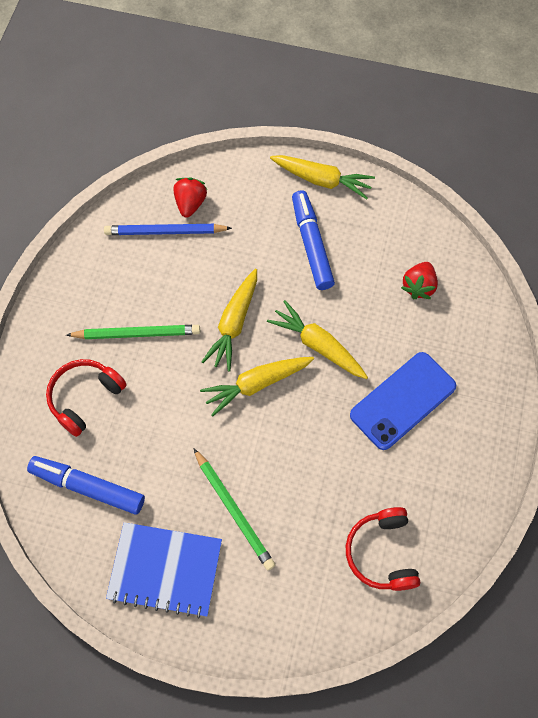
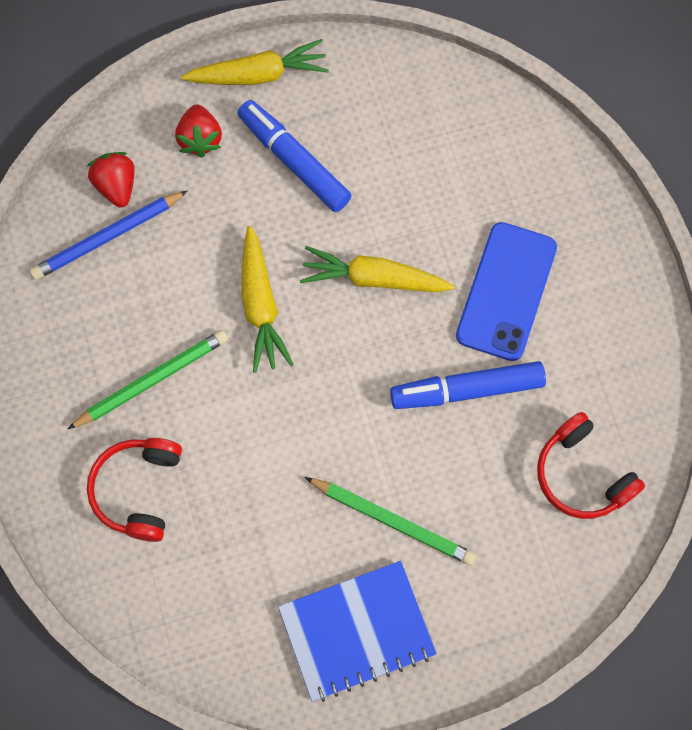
camera: 30 degrees left, 5 degrees up
(88, 487) = (209, 590): blue marker -> blue marker (467, 389)
(257, 384) = (331, 363): yellow carrot -> none
(418, 286) = (447, 147): red strawberry -> red strawberry (200, 139)

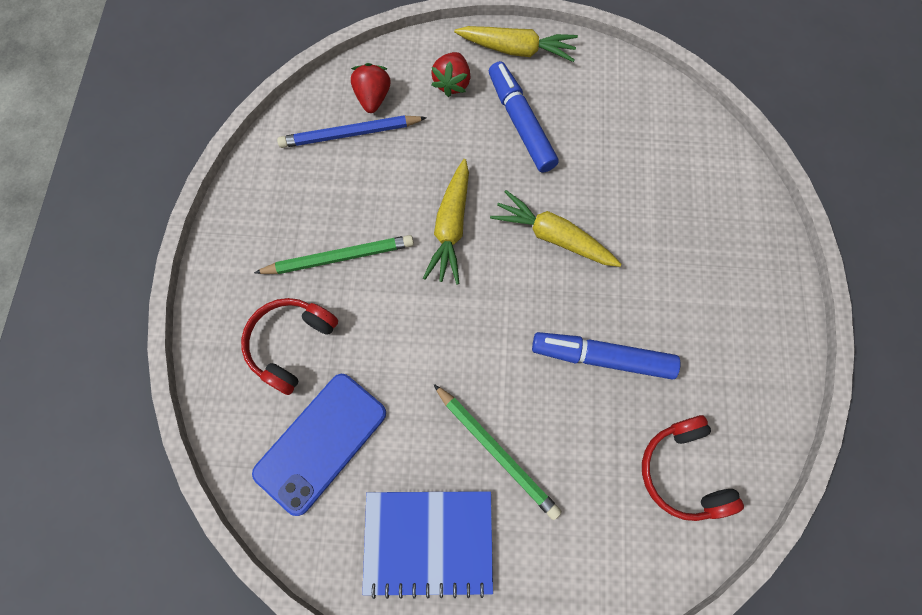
camera: 20 degrees right, 0 degrees up
(506, 291) = (664, 285): blue phone -> blue phone (321, 442)

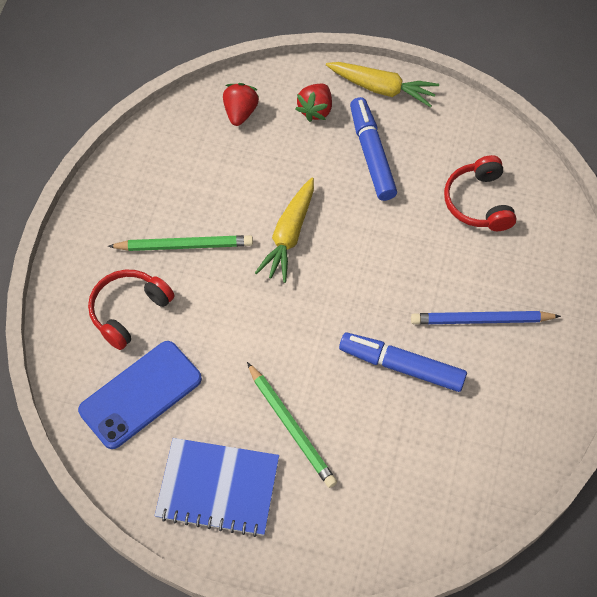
camera: 10 degrees right, 10 degrees down
(350, 134) = (213, 141): blue pencil -> blue pencil (481, 320)
(553, 237) = (380, 257): yellow carrot -> none
(682, 471) = (452, 470): red headphones -> red headphones (478, 202)

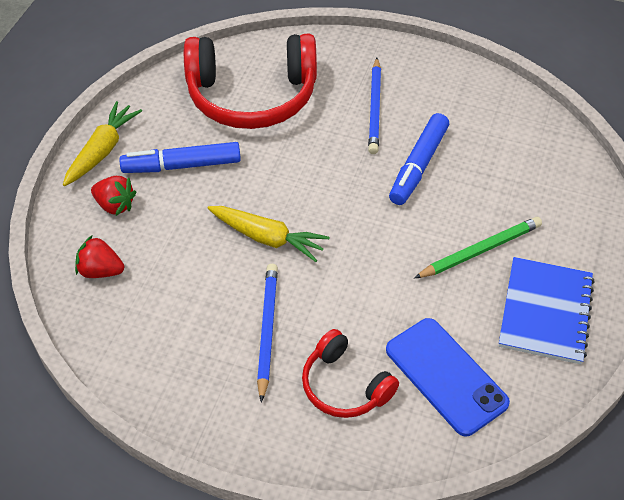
camera: 85 degrees left, 10 degrees down
(184, 245) = (267, 330): green pencil -> blue pencil
(478, 202) = (252, 96): red headphones -> red headphones, size x1.86

